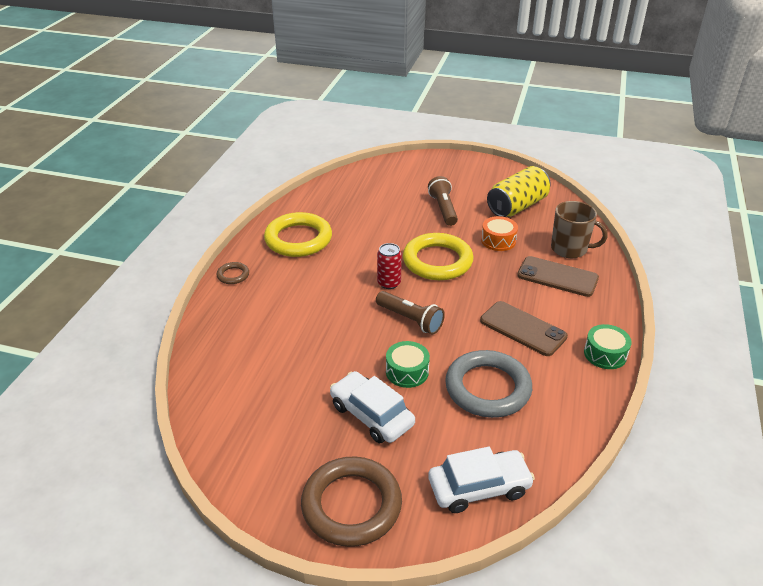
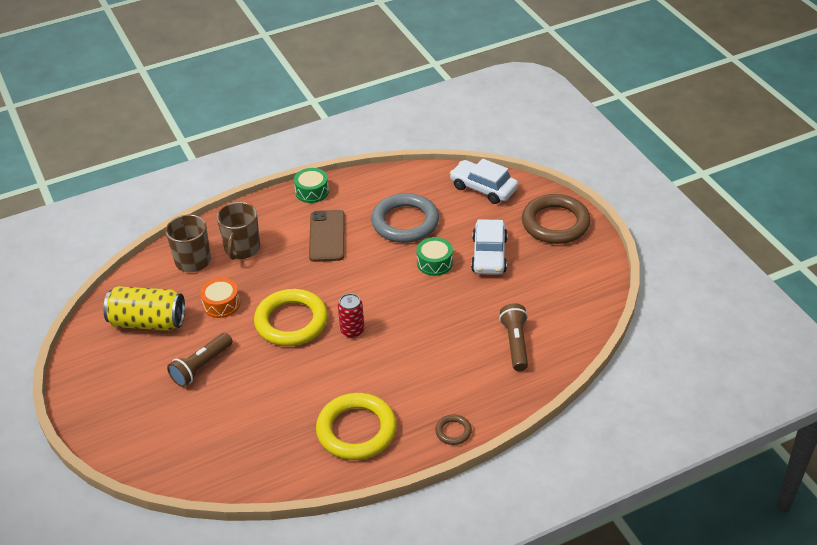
camera: 130 degrees left, 5 degrees up
(410, 319) = (382, 292): brown flashlight -> brown flashlight (515, 344)
(557, 277) = (242, 249): brown phone -> brown mug

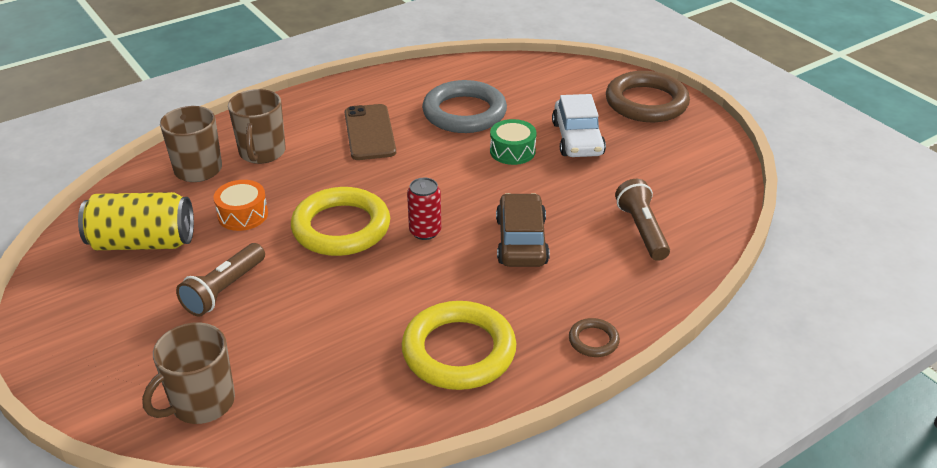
camera: 10 degrees left, 5 degrees down
(177, 451) = (201, 403): none -> brown mug
(312, 191) = (341, 89): green drum -> none
(422, 345) = (521, 241): none -> brown car
(483, 188) = (549, 74): white car -> none

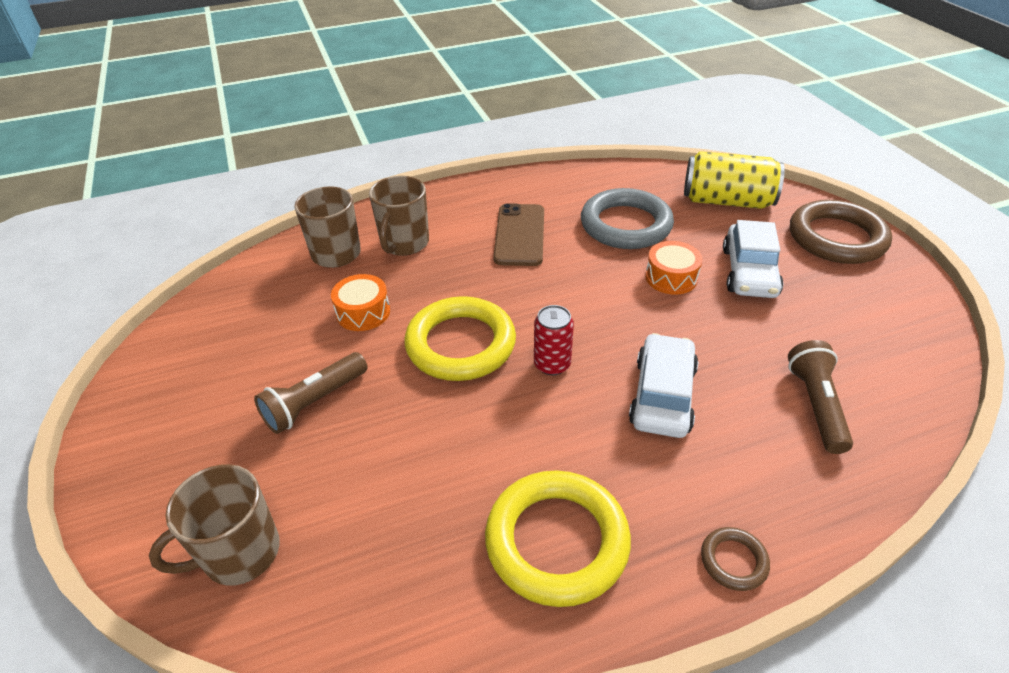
camera: 15 degrees right, 5 degrees up
(143, 243) = (253, 330): yellow can -> yellow can (727, 201)
(512, 151) = (671, 277): green drum -> orange drum
(521, 241) = (662, 395): brown car -> white car

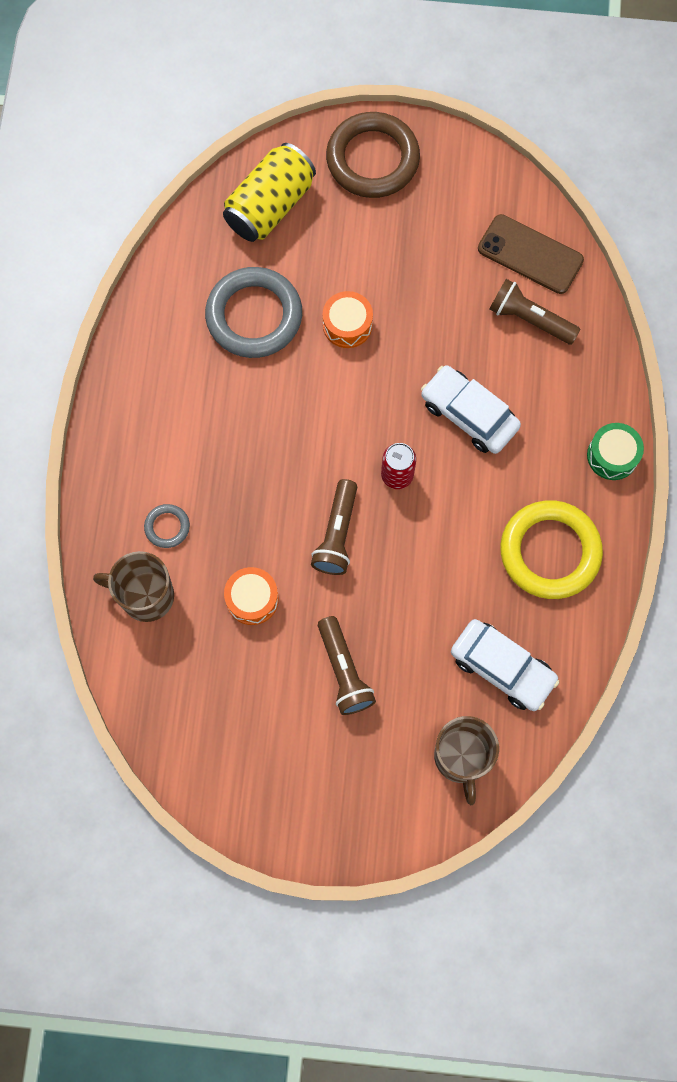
camera: 65 degrees left, 30 degrees up
(404, 243) = (167, 527): brown mug -> grey ring
(461, 344) = (337, 534): yellow ring -> brown flashlight
(519, 235) = (215, 417): brown phone -> brown phone (530, 254)
(733, 561) = (612, 456): brown ring -> green drum
(749, 272) = (375, 260): white car -> white car (502, 668)

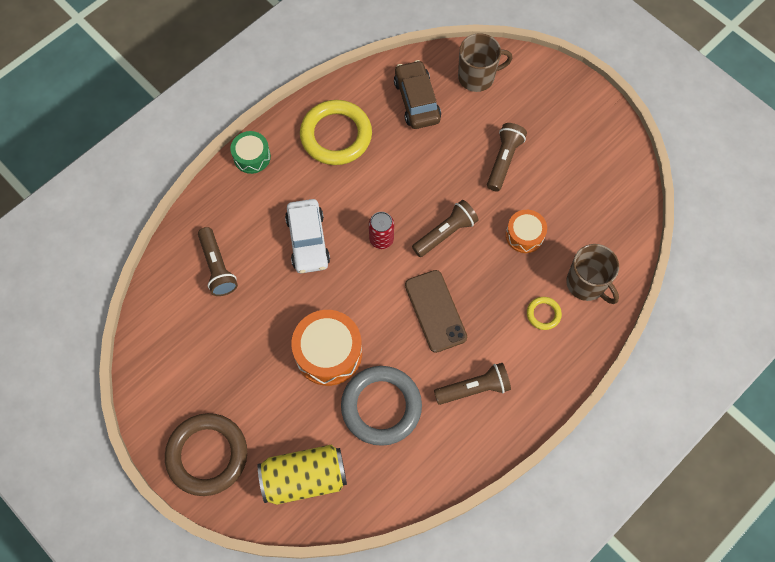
camera: 140 degrees left, 5 degrees down
(167, 527) = (543, 314): grey ring -> yellow ring
(179, 399) = (474, 388): none -> brown flashlight
(347, 325) = (328, 352): orange drum -> orange drum, size x1.68
(461, 757) = (477, 77): brown mug -> brown mug turned 45 degrees clockwise
(502, 668) = (416, 100): white car -> brown car
(530, 254) = (176, 306): brown phone -> brown phone (435, 311)

